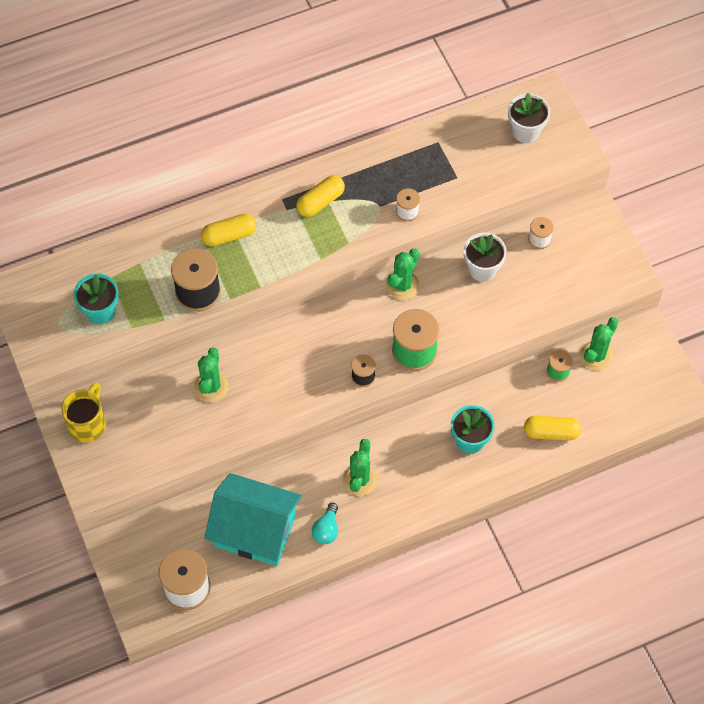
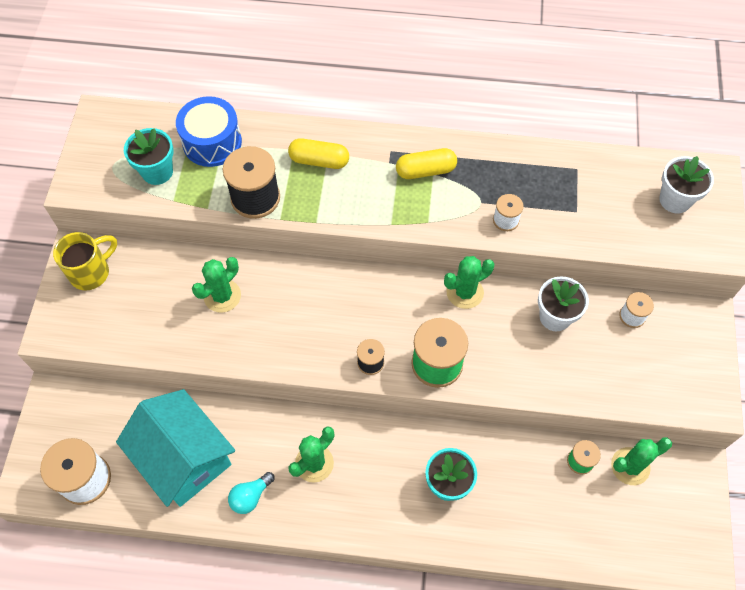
camera: 30 degrees right, 0 degrees up
(129, 264) = (212, 142): none -> blue drum
(551, 432) = (536, 523): yellow capsule -> none

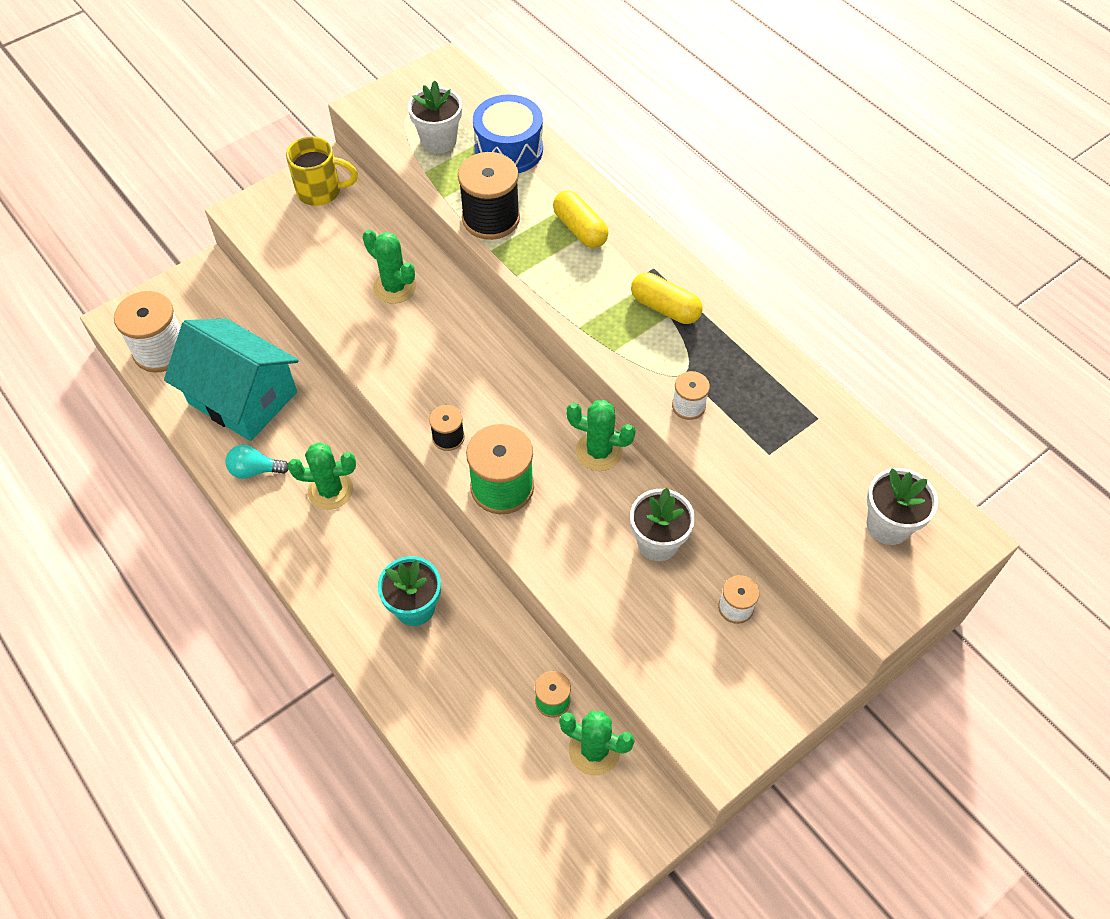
camera: 45 degrees right, 5 degrees down
(157, 172) = (439, 141): turquoise flower pot -> white flower pot
(184, 458) = (243, 397): turquoise house -> turquoise house turned 60 degrees counterclockwise
(222, 296) = (394, 287): green cactus -> green cactus turned 45 degrees clockwise

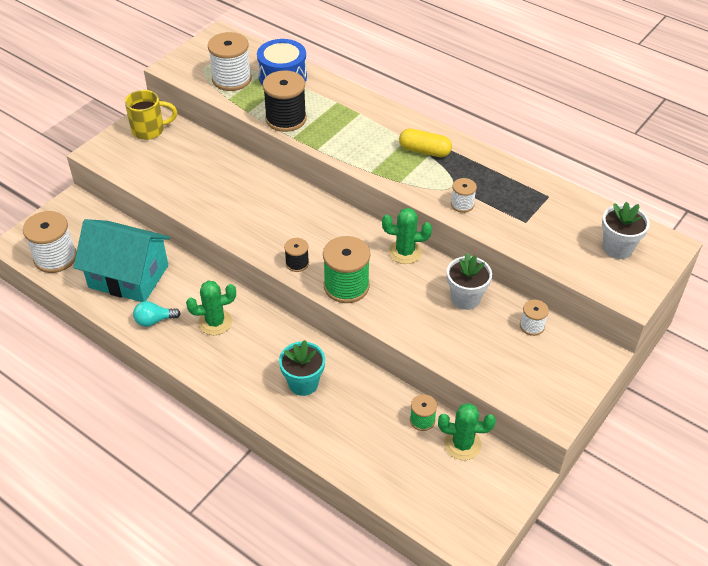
camera: 15 degrees left, 10 degrees down
(394, 287) = (225, 179): green cactus -> none
(439, 141) = (231, 79): white flower pot -> white spool
(580, 229) = (349, 115): yellow capsule -> none

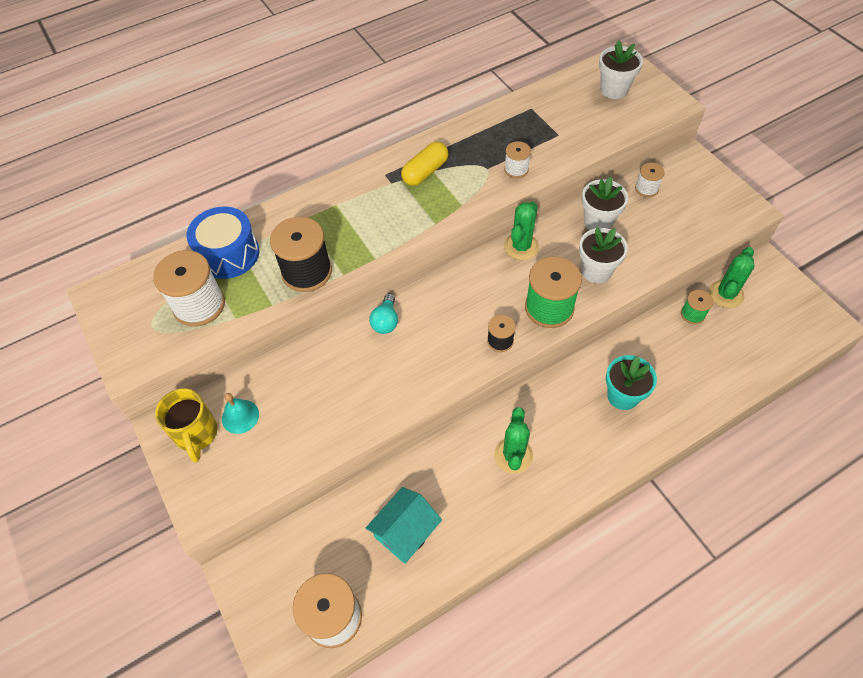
camera: 65 degrees left, 10 degrees up
(128, 276) = (405, 532): turquoise house -> turquoise house, size x0.61
(149, 130) = (196, 434): yellow mug -> yellow mug turned 150 degrees clockwise
(154, 320) = (487, 519): turquoise light bulb -> turquoise light bulb (386, 321)
(171, 145) = (240, 416): none -> turquoise bell
(404, 309) = (596, 271): none -> white flower pot

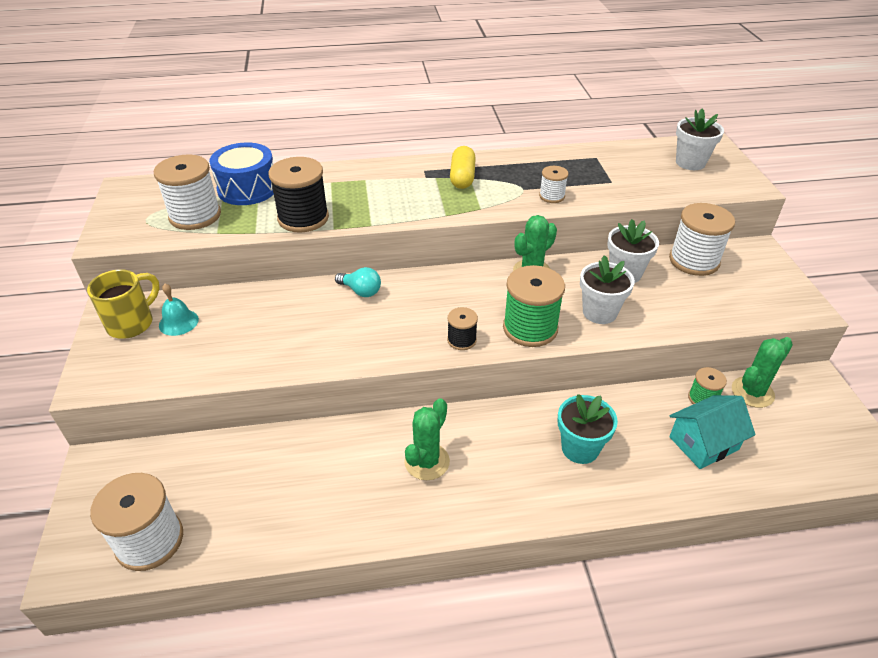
camera: 20 degrees right, 15 degrees down
(196, 434) = (132, 323): yellow mug -> yellow mug turned 150 degrees counterclockwise
(386, 321) = (361, 291): turquoise light bulb -> turquoise light bulb turned 90 degrees counterclockwise
(405, 532) = (272, 490): turquoise house -> turquoise house (703, 443)
(425, 172) = (462, 177): yellow capsule -> yellow capsule turned 60 degrees counterclockwise
(646, 188) = (694, 261): white spool -> white spool, size x1.90

